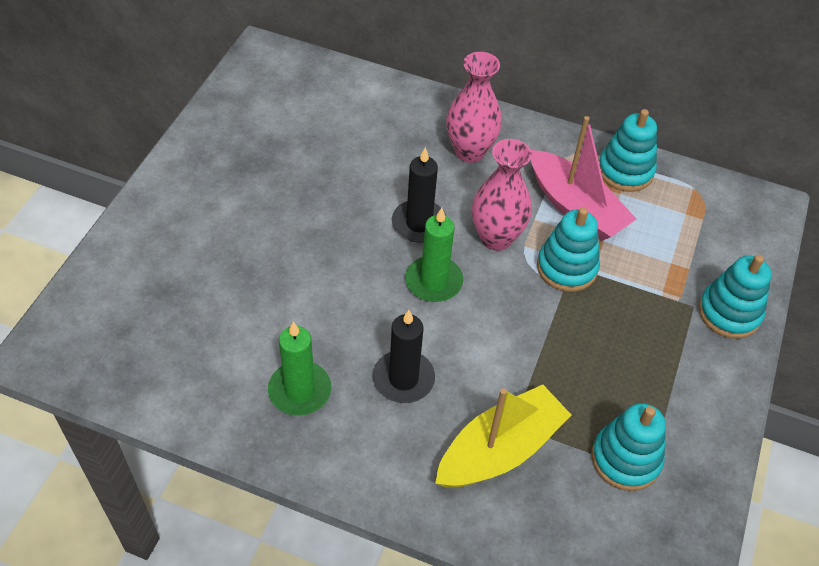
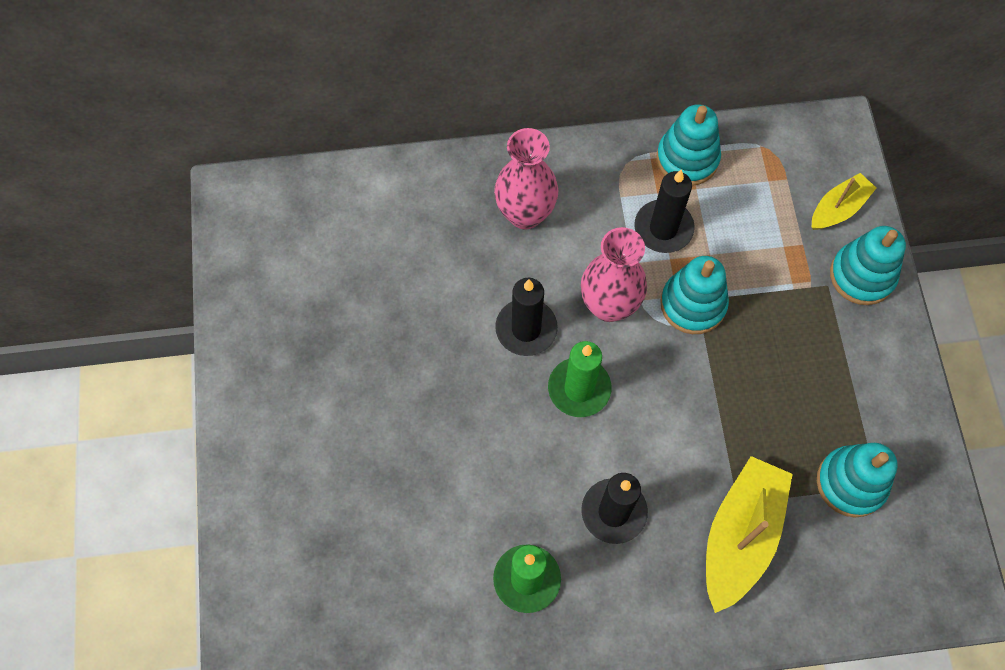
camera: 25 degrees left, 15 degrees up
(575, 207) = (663, 228): pink boat -> black candle
(736, 257) = (838, 208): none -> yellow boat

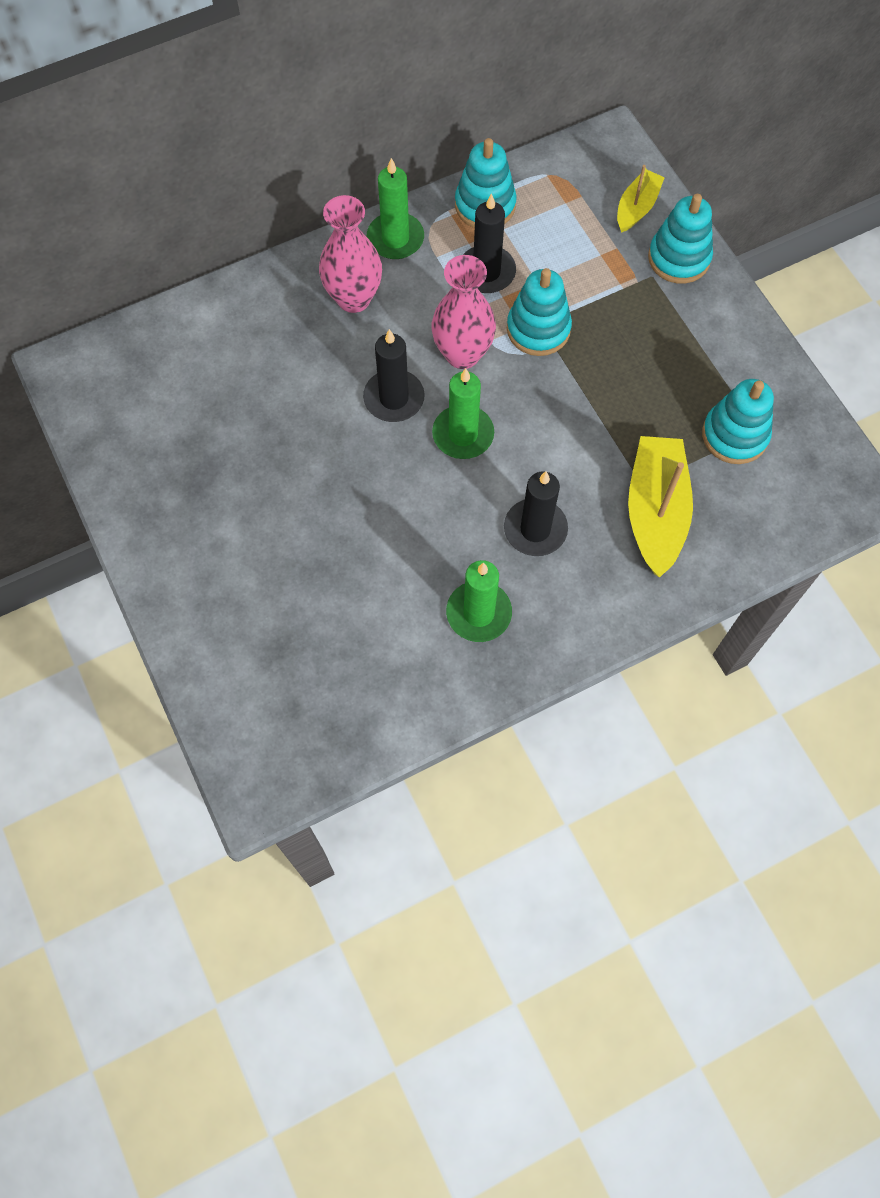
camera: 20 degrees left, 0 degrees up
(587, 166) = (395, 238): none -> green candle

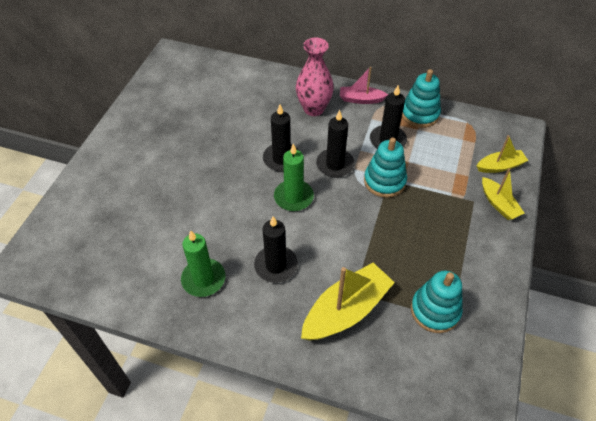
camera: 45 degrees right, 15 degrees down
(395, 238) = (361, 99): green candle -> pink boat
(462, 354) = (335, 165): pink vase -> black candle
(679, 258) = (498, 204): turquoise stacking toy -> yellow boat

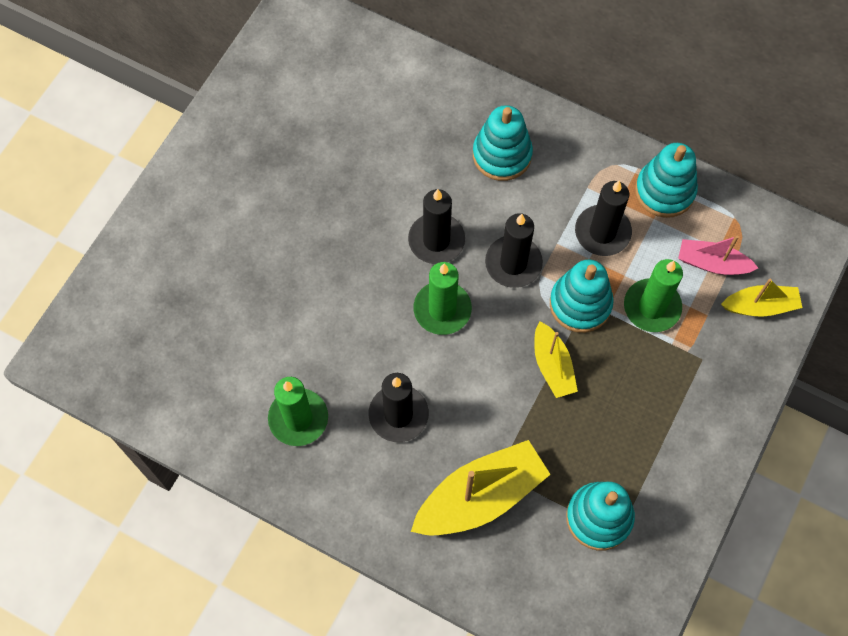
camera: 10 degrees right, 15 degrees up
(313, 109) = (502, 155): pink vase -> turquoise stacking toy
(361, 99) = (579, 148): pink boat -> pink boat (712, 263)
(431, 176) = (652, 307): none -> green candle
(498, 204) = (737, 369): yellow boat -> yellow boat (552, 365)

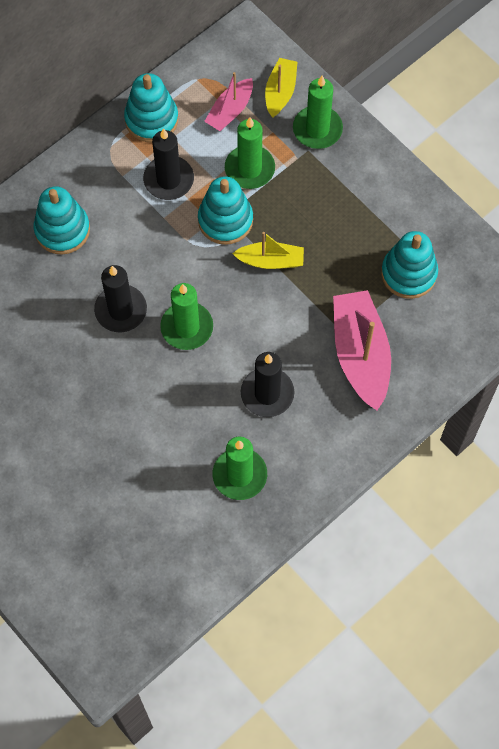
camera: 70 degrees left, 0 degrees up
(480, 497) = (360, 354): yellow boat -> pink boat
(513, 263) = (168, 257): black candle -> none
(733, 360) = (317, 129): none -> green candle

